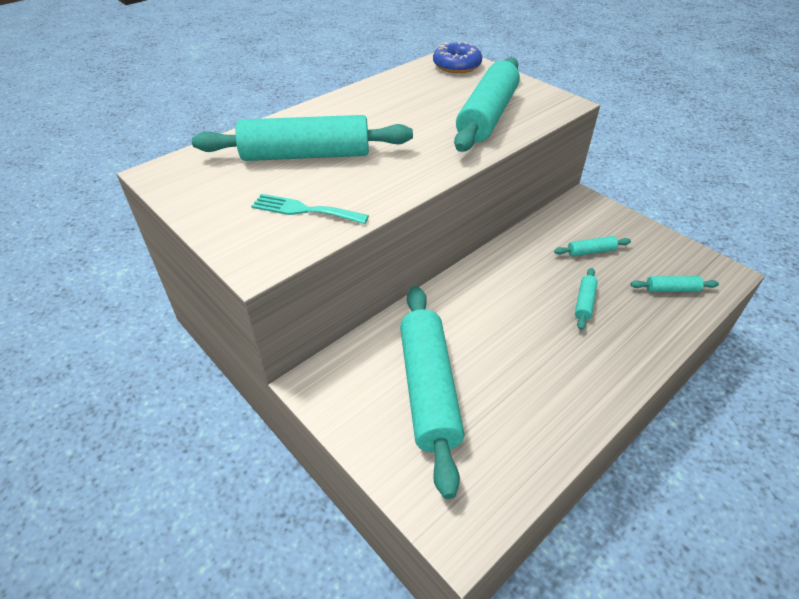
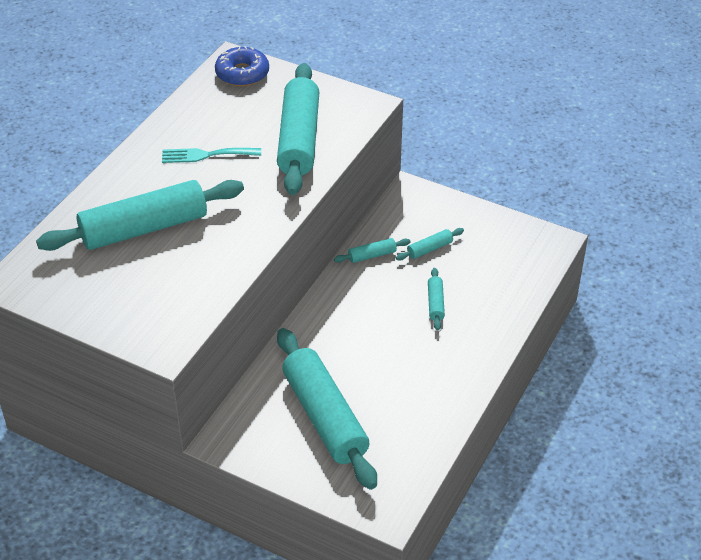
camera: 20 degrees left, 0 degrees up
(304, 210) = (176, 287): turquoise fork -> turquoise fork (206, 155)
(671, 289) = (509, 270): turquoise rolling pin -> turquoise rolling pin (372, 255)

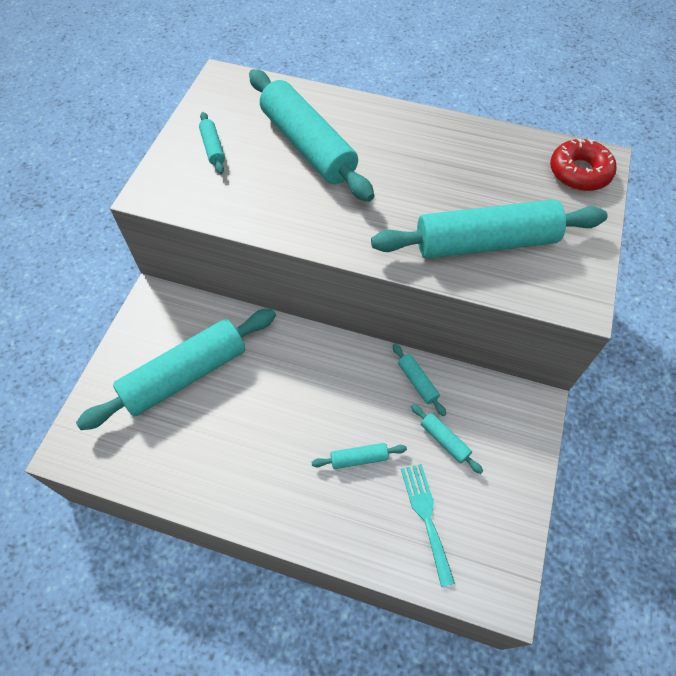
camera: 80 degrees right, 15 degrees up
(118, 297) = (213, 148): none -> turquoise rolling pin
(206, 155) = (430, 169): turquoise fork -> turquoise fork (426, 517)
(242, 73) = (579, 172): blue donut -> red donut

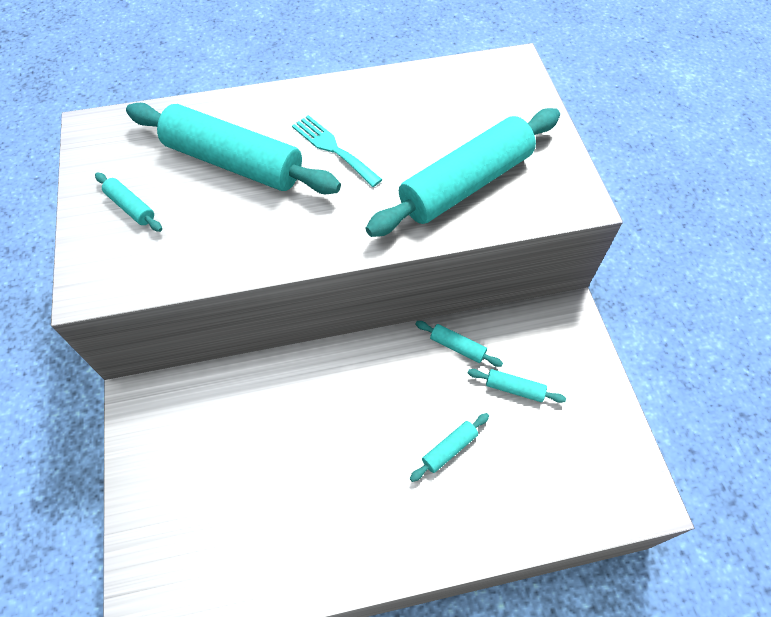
camera: 30 degrees left, 0 degrees up
(185, 374) = (224, 462): turquoise rolling pin -> none
(426, 517) = (542, 468): turquoise fork -> turquoise fork (333, 148)
(579, 172) = (504, 83): red donut -> none

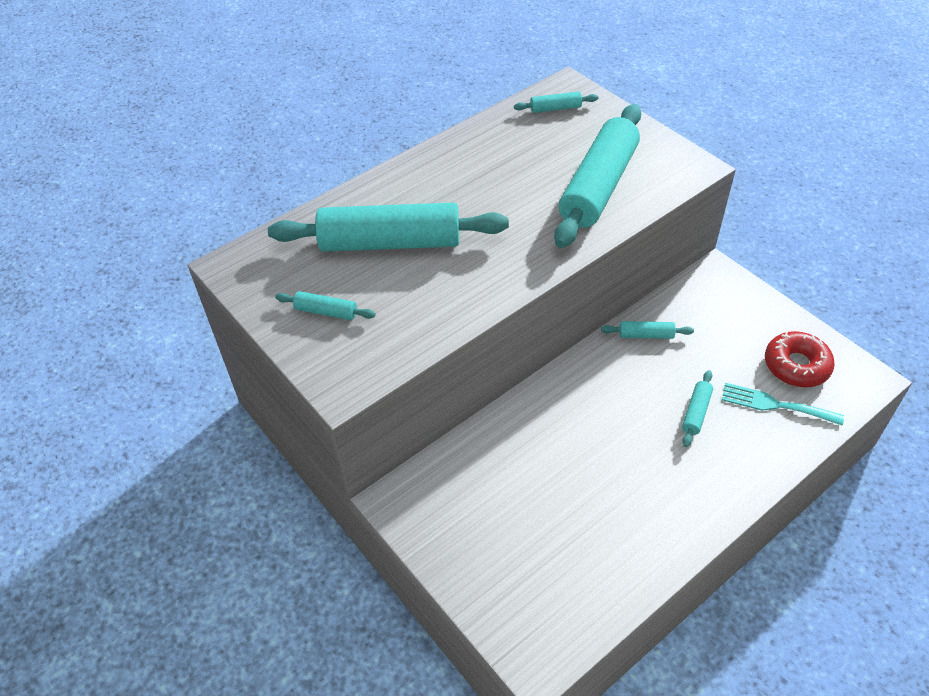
camera: 25 degrees left, 10 degrees down
(333, 148) = (468, 201): turquoise fork -> turquoise fork (775, 405)
(514, 388) = (713, 346): turquoise rolling pin -> turquoise rolling pin (555, 108)
(582, 449) = (796, 366): none -> red donut

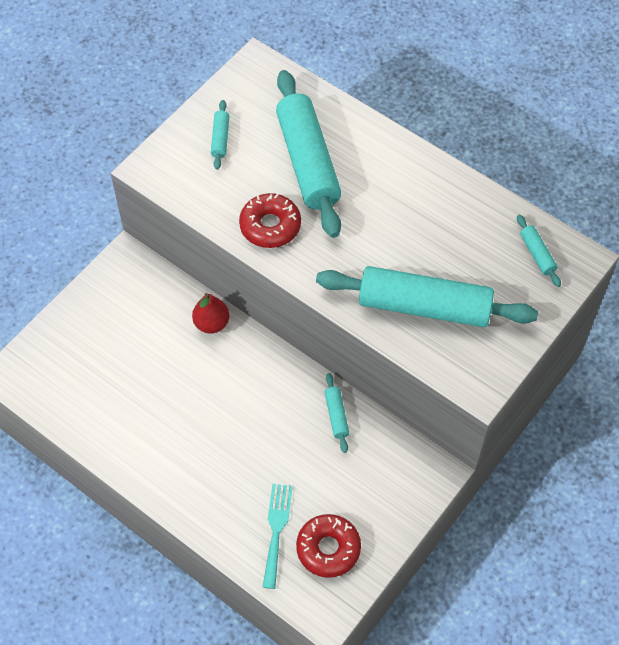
camera: 75 degrees right, 10 degrees up
(467, 285) = (270, 226): none -> red donut
(511, 425) = (211, 323): none -> red pear
(696, 412) = (254, 464): turquoise rolling pin -> none

